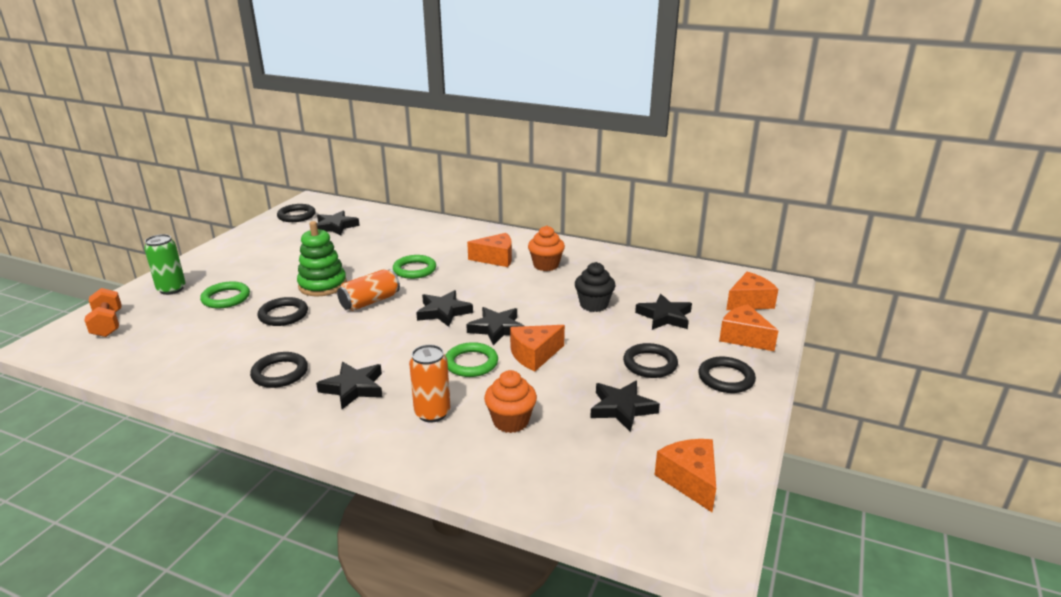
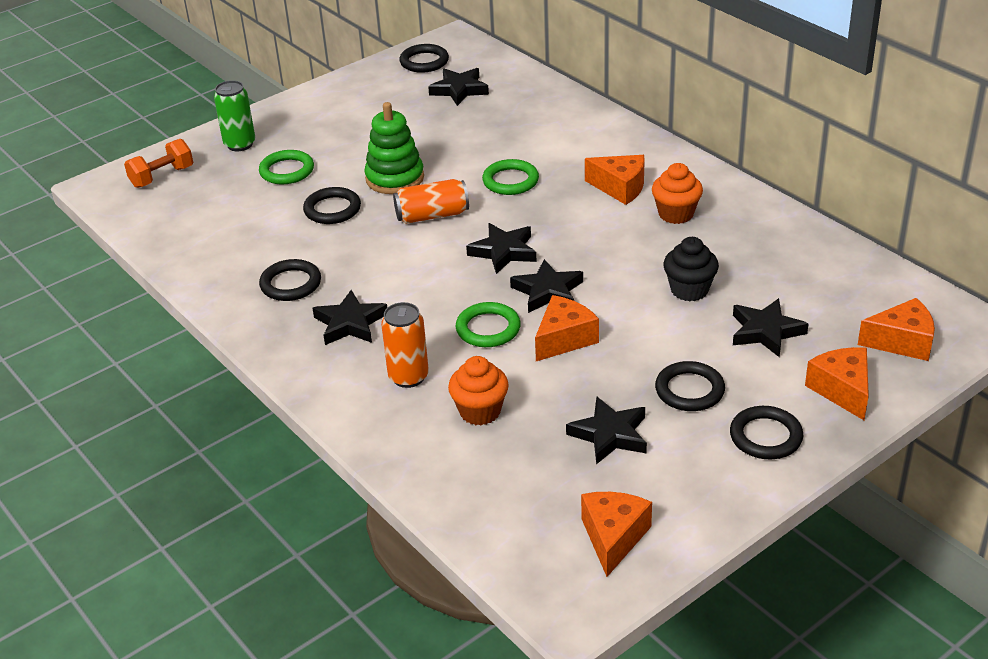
camera: 30 degrees right, 10 degrees up
(107, 324) = (162, 177): orange dumbbell -> orange dumbbell turned 45 degrees clockwise
(534, 355) = (564, 339): orange cheese -> orange cheese turned 135 degrees clockwise

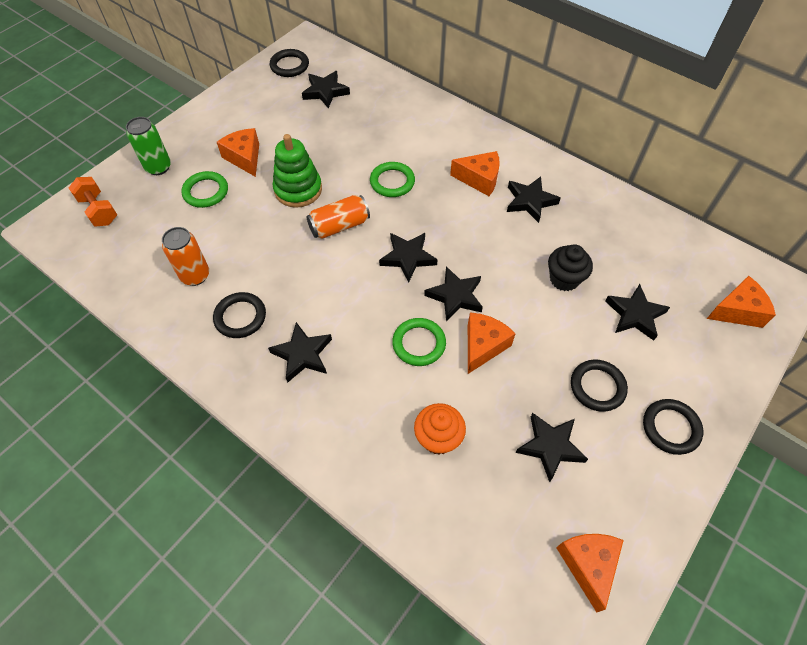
camera: 15 degrees left, 20 degrees up
(162, 177) = (98, 210): orange dumbbell -> orange dumbbell turned 75 degrees counterclockwise
(332, 209) = (255, 229): black ring -> none
(408, 377) = (368, 408): orange can -> orange can (195, 275)
(676, 214) = (530, 201): orange cupcake -> black star
(842, 390) = (711, 368): orange cheese -> orange cheese (244, 158)

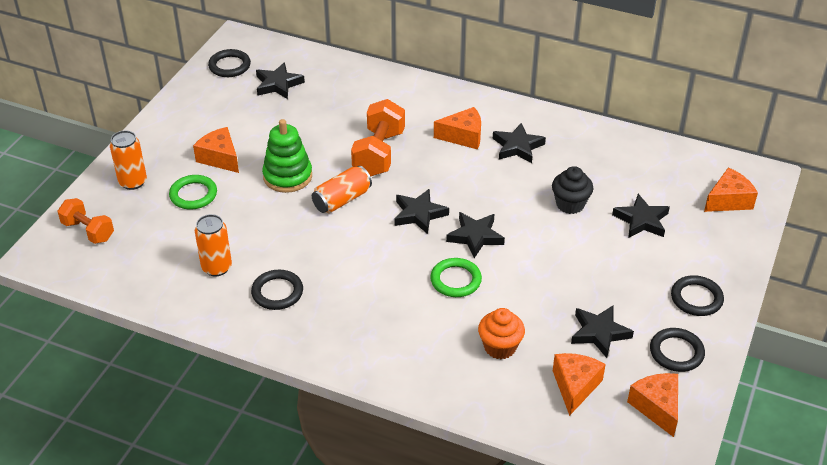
camera: 15 degrees left, 15 degrees down
(158, 167) = (133, 182): green can -> orange can
(302, 354) = (350, 310): black star -> none
(392, 182) = (379, 153): green ring -> orange dumbbell
(483, 346) = (515, 270): orange cheese -> orange cheese (575, 386)
(597, 387) = (625, 281): black ring -> black ring (676, 352)

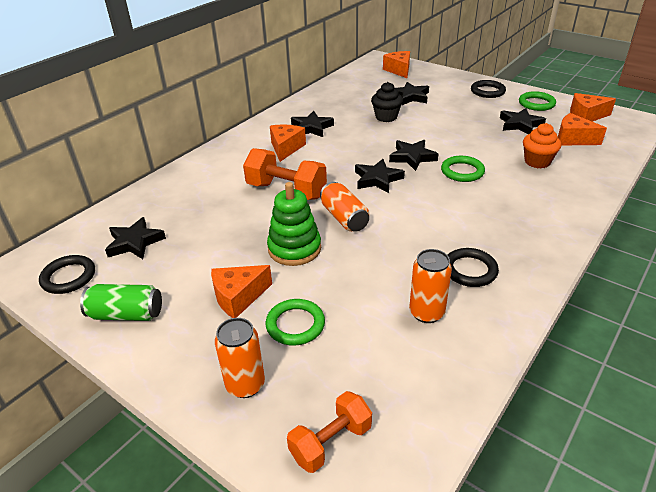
camera: 75 degrees left, 5 degrees down
(194, 107) = (126, 314): none -> green can
(676, 352) = (536, 104): black ring -> green ring

